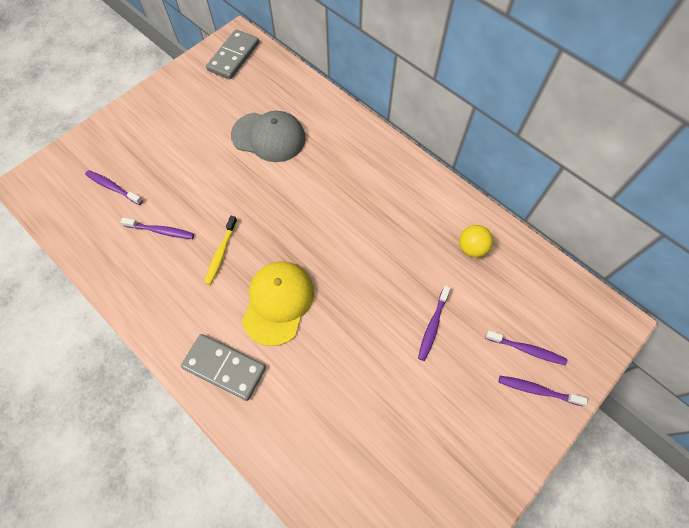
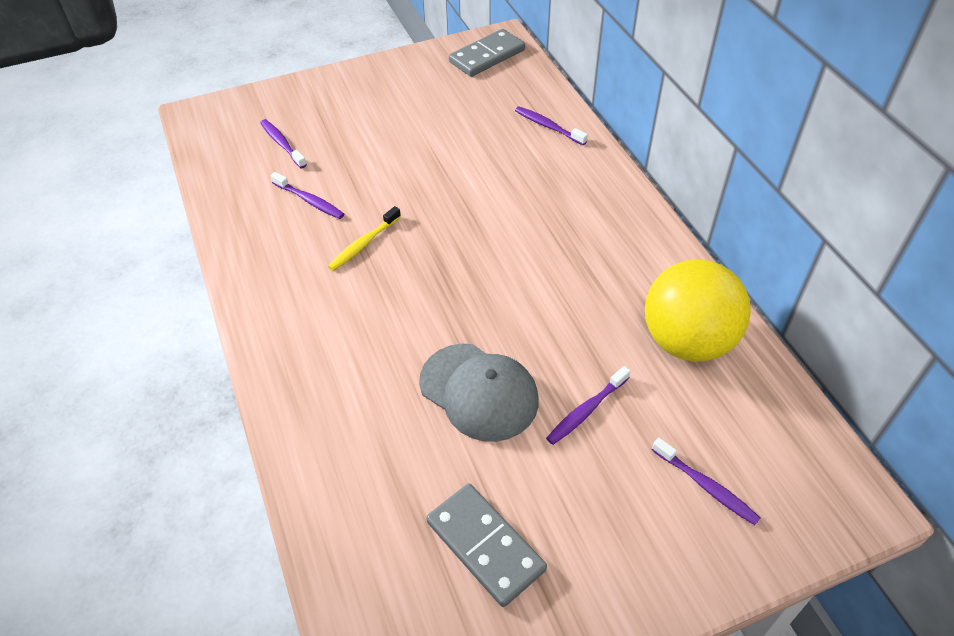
camera: 25 degrees right, 15 degrees down
(224, 367) = (303, 360): grey domino -> grey domino (485, 545)
(269, 137) = (485, 145): grey cap -> grey cap (479, 392)
(278, 302) = (402, 316): yellow cap -> none
(472, 248) = (687, 341): yellow ball -> yellow ball, size x2.12
(537, 390) = (698, 541): purple toothbrush -> purple toothbrush (548, 126)

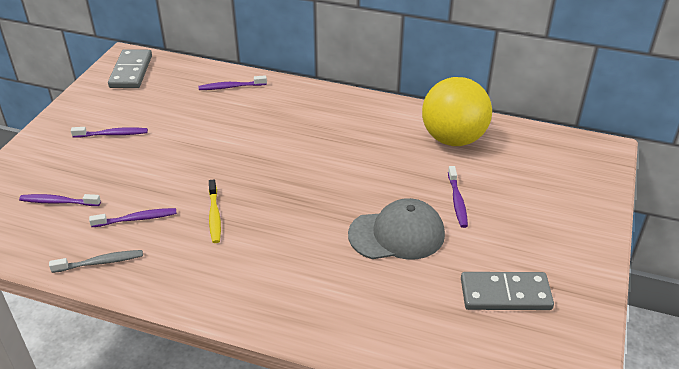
camera: 50 degrees left, 10 degrees down
(240, 218) = (100, 262): none -> grey toothbrush
(706, 486) = (548, 190): purple toothbrush -> purple toothbrush (112, 134)

